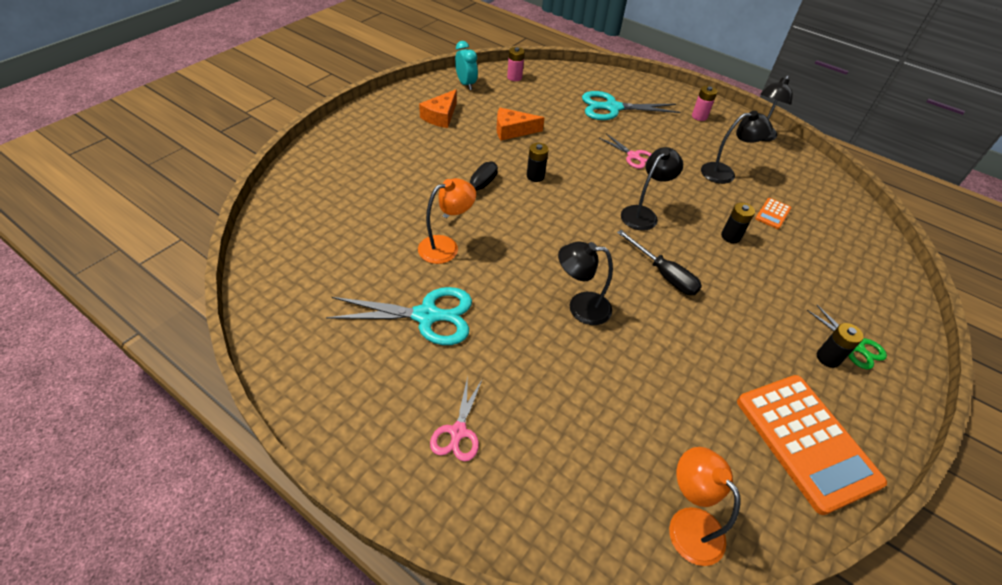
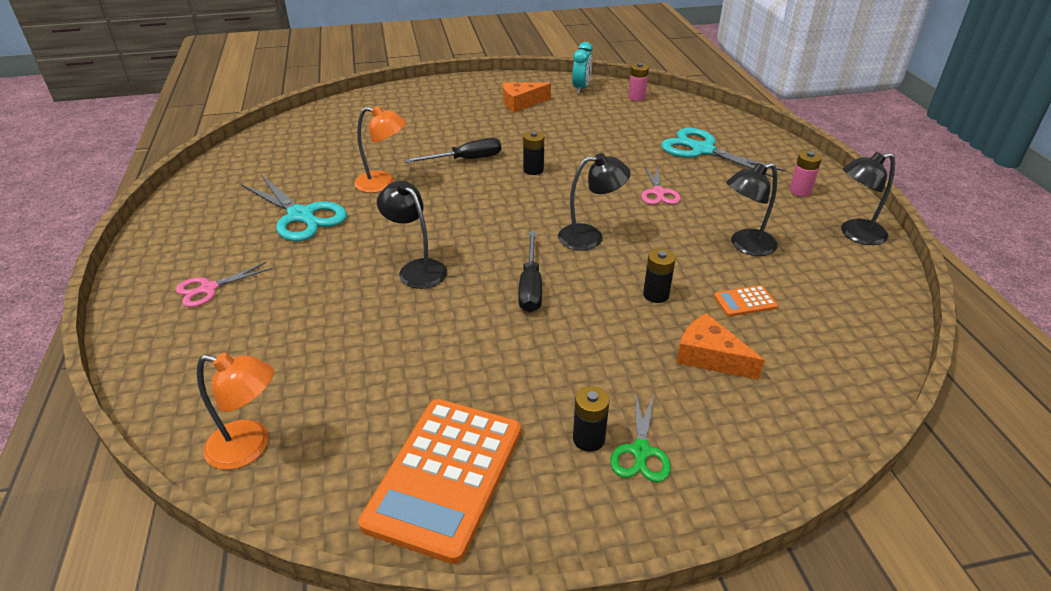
camera: 45 degrees right, 10 degrees down
(512, 130) = (568, 133): orange cheese -> orange cheese (709, 356)
(688, 524) = (250, 447): orange lamp -> orange lamp turned 90 degrees clockwise
(724, 173) = (745, 245): black lamp -> black lamp turned 120 degrees clockwise

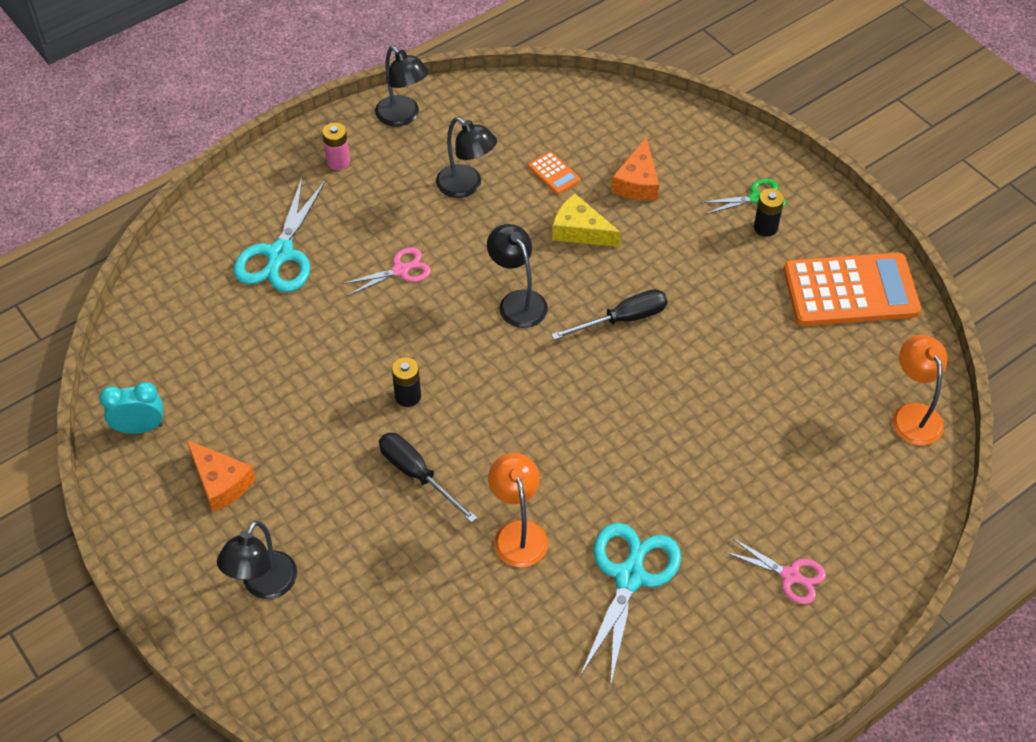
camera: 115 degrees left, 15 degrees up
(416, 269) = (652, 417): black lamp -> black lamp (264, 585)
(636, 97) = (147, 355): pink battery -> none
(656, 295) = (580, 231): black battery -> yellow cheese

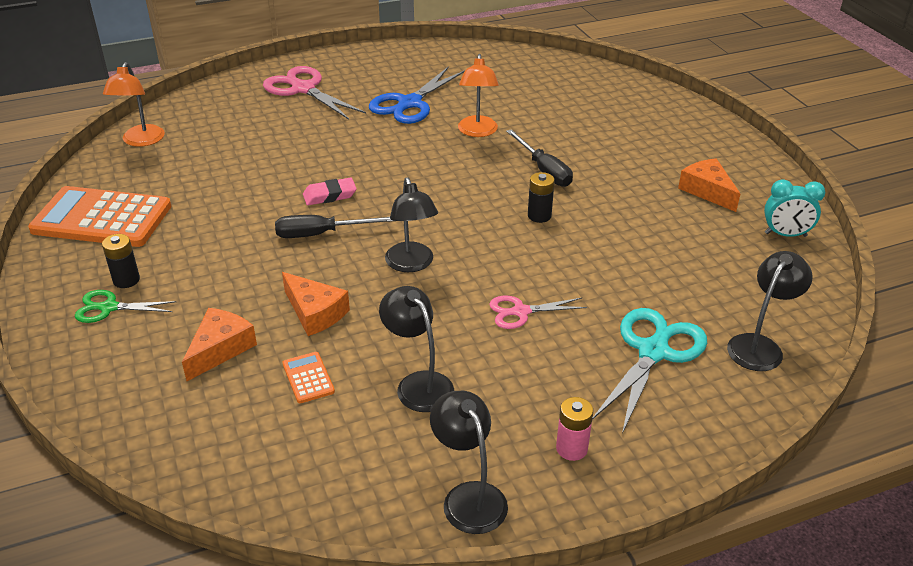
camera: 165 degrees left, 15 degrees down
(264, 585) = (670, 136): black lamp -> black lamp (759, 346)
(580, 231) = (315, 313): yellow cheese -> orange cheese
(629, 577) = (410, 103): turquoise scissors -> blue scissors
(643, 375) = (329, 195): none -> pink eraser
(790, 576) = (303, 89): pink scissors -> pink scissors, size x1.73

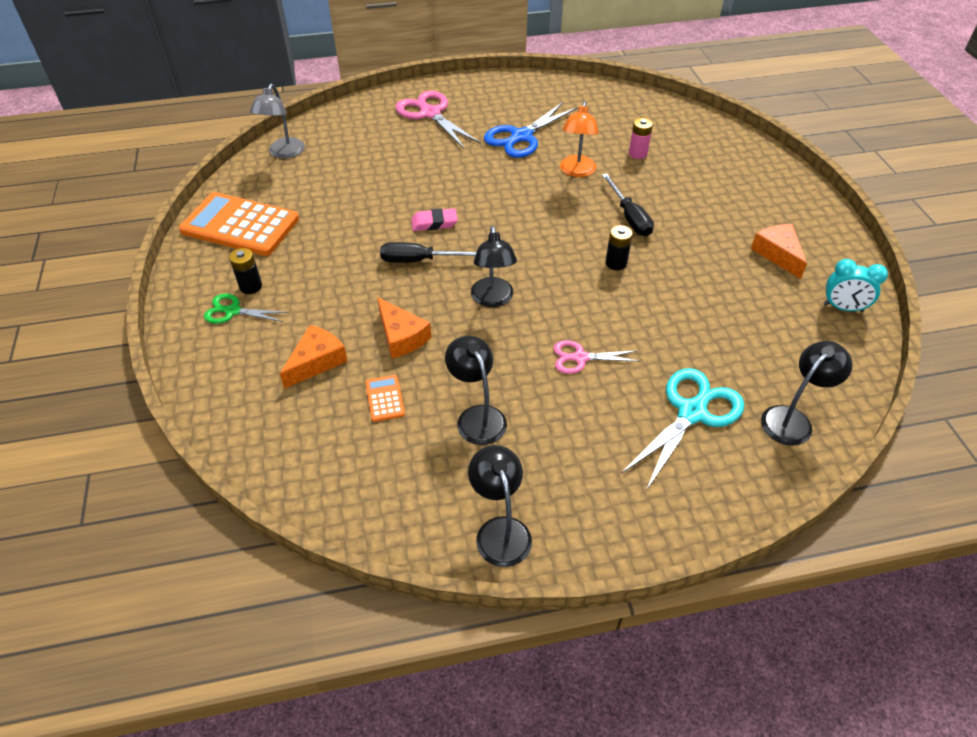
camera: 10 degrees right, 10 degrees up
(141, 141) = (284, 153): orange lamp -> grey lamp
(571, 448) = (598, 497): pink battery -> pink battery (638, 153)

